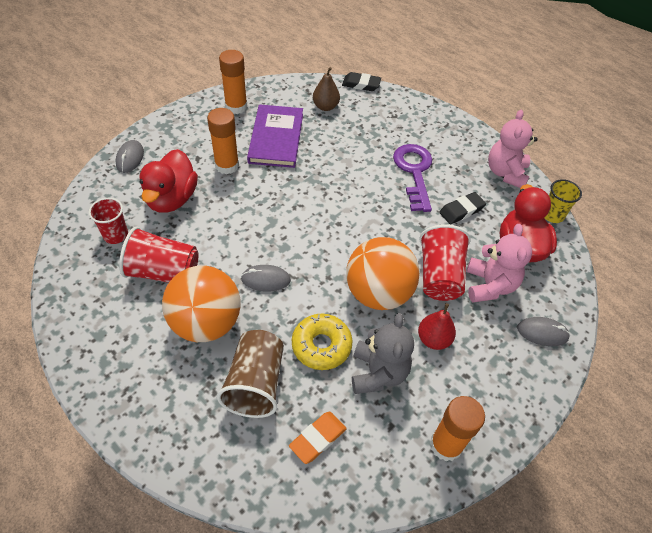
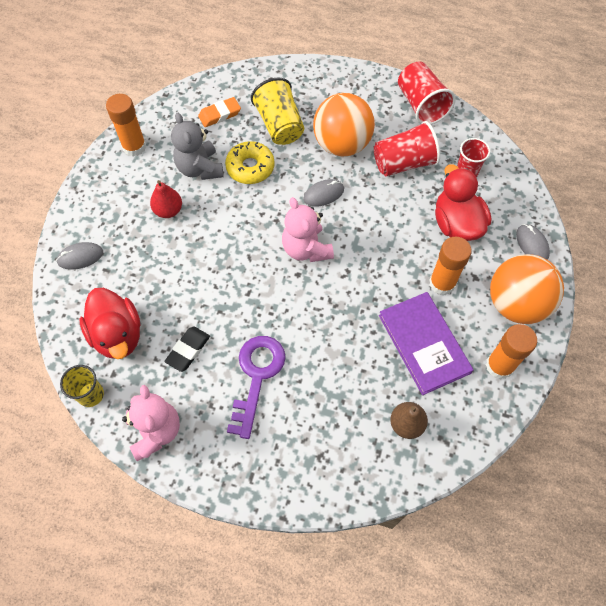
camera: 155 degrees right, 10 degrees up
(255, 383) = (279, 125): brown cup -> yellow cup
(318, 438) = (219, 114): orange eraser -> orange eraser turned 45 degrees clockwise
(361, 84) = (391, 494): black eraser -> none
(378, 293) = (229, 226): orange ball -> orange ball (516, 304)
(414, 172) = (257, 376): purple key -> purple key turned 135 degrees counterclockwise
(439, 276) = (184, 267): red cup -> red cup (421, 105)
(489, 285) = (136, 279): pink teddy bear -> pink teddy bear (306, 249)

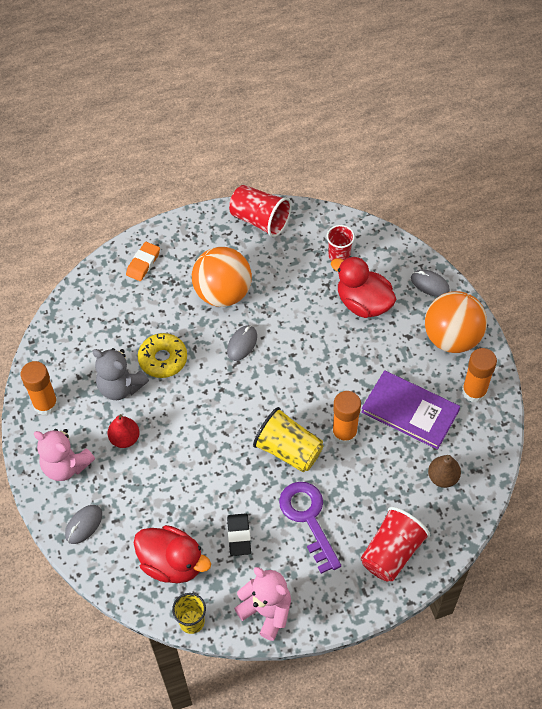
camera: 35 degrees left, 5 degrees down
(219, 114) = (97, 330): orange eraser -> orange eraser (143, 263)
(279, 125) = (157, 308): yellow cup -> yellow cup (288, 450)
(306, 249) = (265, 397): pink teddy bear -> pink teddy bear (66, 466)
(403, 163) = (285, 278): red cup -> red cup (392, 553)
(442, 283) = (388, 357): orange glue stick -> orange glue stick (344, 433)

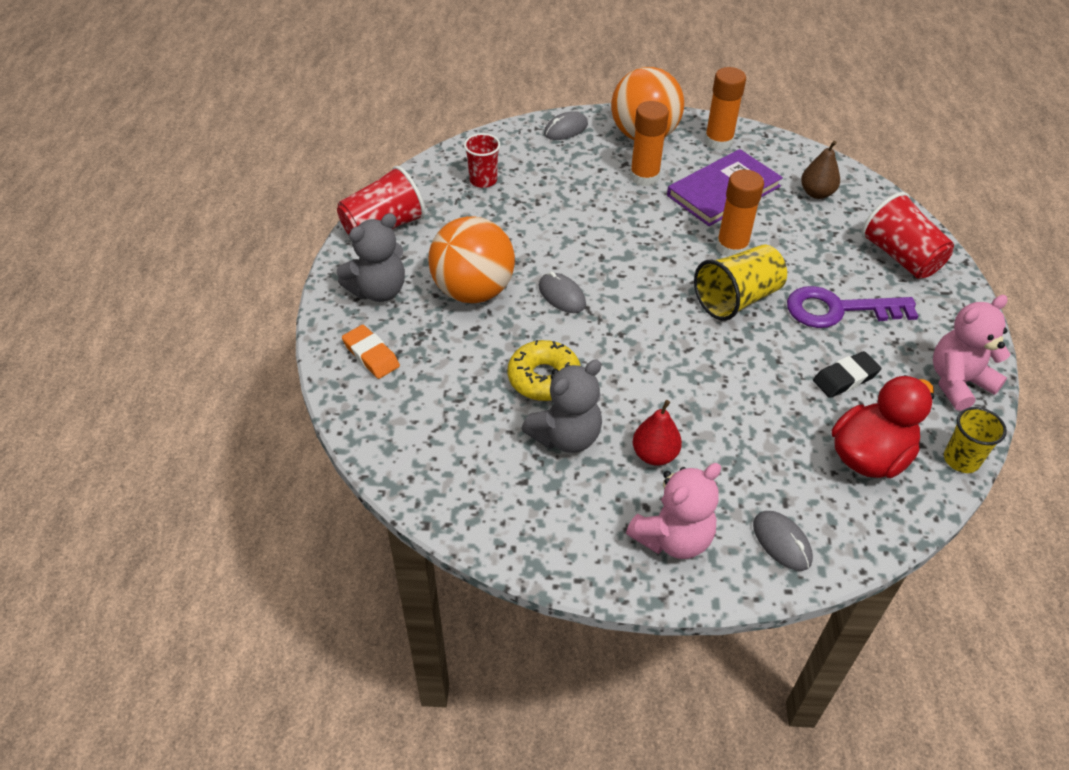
camera: 70 degrees left, 10 degrees down
(45, 404) = (552, 536): orange glue stick -> orange glue stick (644, 177)
(199, 243) = (378, 290): none -> grey teddy bear
(239, 536) = (845, 378): black eraser -> black eraser turned 45 degrees counterclockwise
(363, 303) = (561, 182): red duck -> none

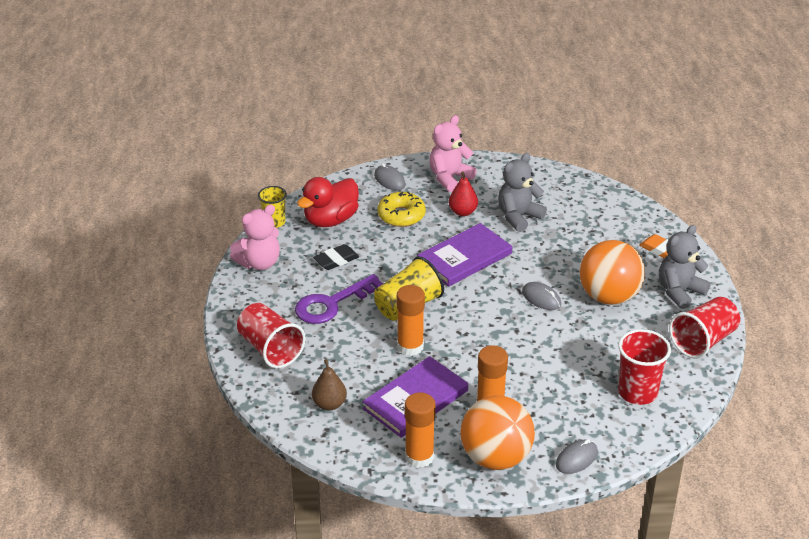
camera: 175 degrees right, 10 degrees down
(483, 180) = (637, 392): red cup -> red cup, size x1.55
(544, 378) = (540, 246): yellow donut -> yellow donut (401, 215)
(657, 366) = (465, 258): none -> purple book
(838, 310) = (331, 304): purple key -> purple key turned 150 degrees clockwise

